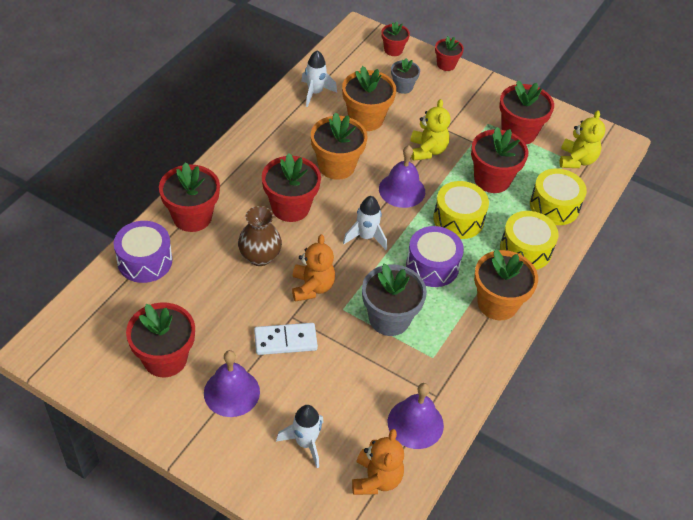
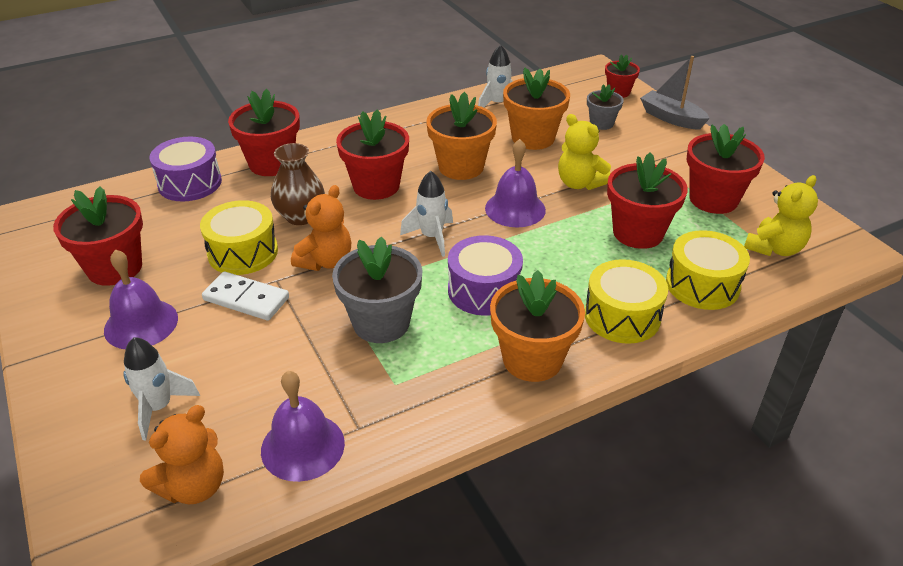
camera: 35 degrees right, 10 degrees down
(427, 150) = (579, 183): yellow teddy bear -> yellow teddy bear turned 105 degrees clockwise
(446, 64) = (671, 118): red flower pot -> grey boat
(458, 219) = (559, 257): yellow drum -> yellow drum (243, 252)

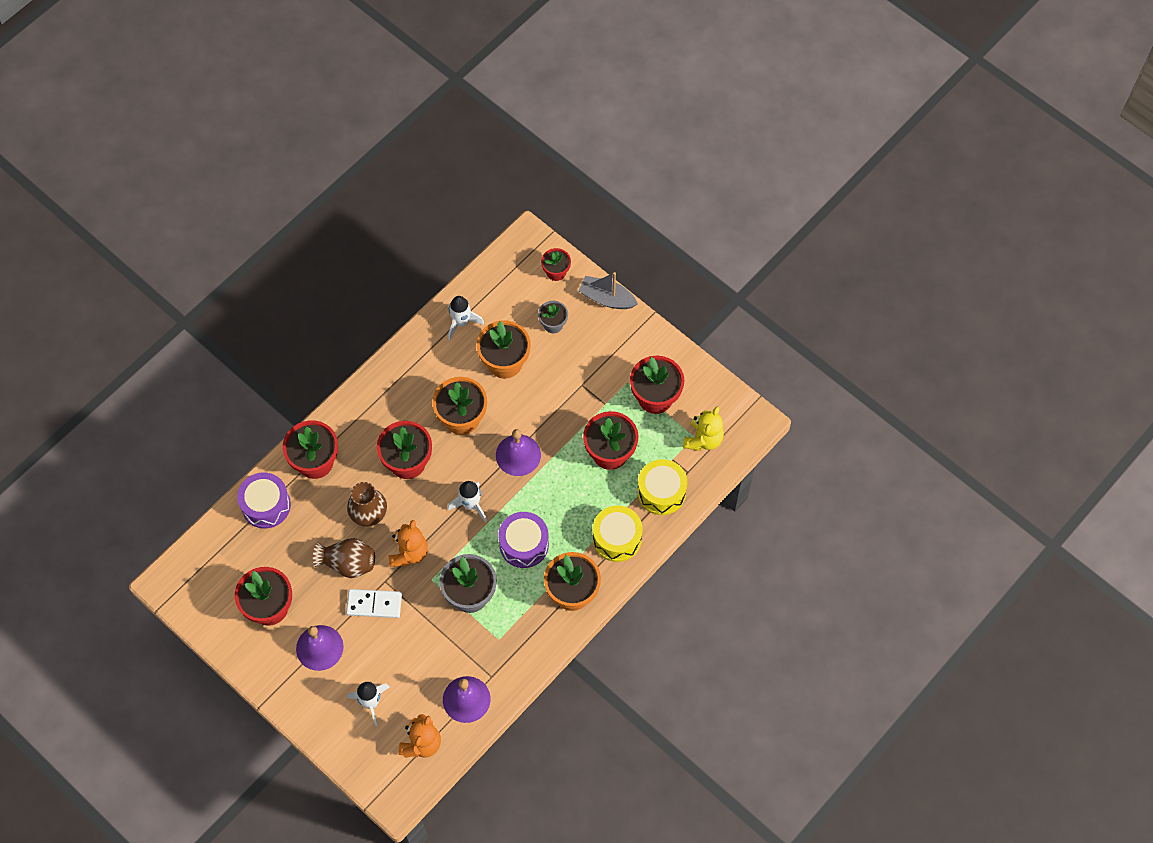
camera: 20 degrees left, 25 degrees up
(243, 252) = (348, 563): yellow drum -> brown vase
(579, 183) = (556, 409): yellow teddy bear -> none

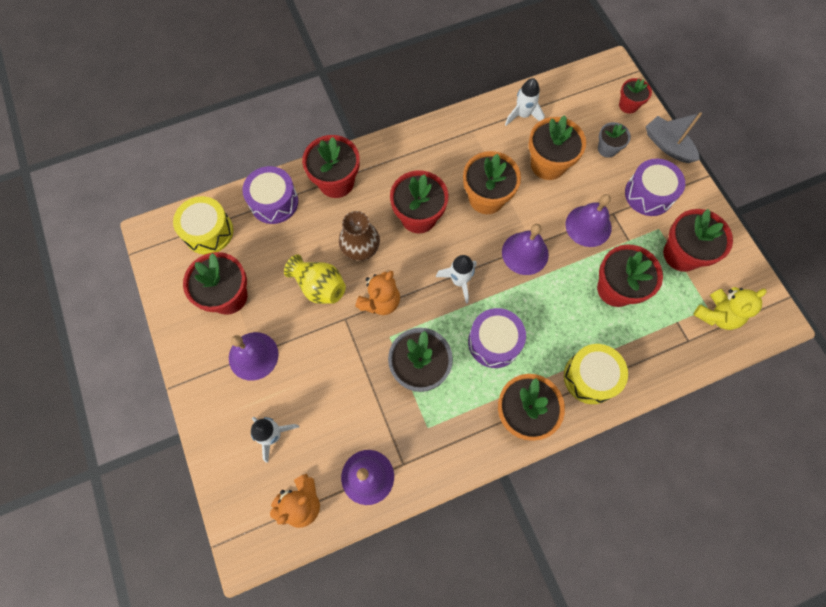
camera: 25 degrees right, 5 degrees up
(348, 563) = (319, 286): brown vase -> yellow vase
(374, 604) = (324, 337): white domino -> none
(564, 406) = (588, 226): none -> purple bell
(607, 353) = (648, 194): none -> purple drum
(661, 492) = (654, 350): yellow drum -> yellow drum (208, 232)

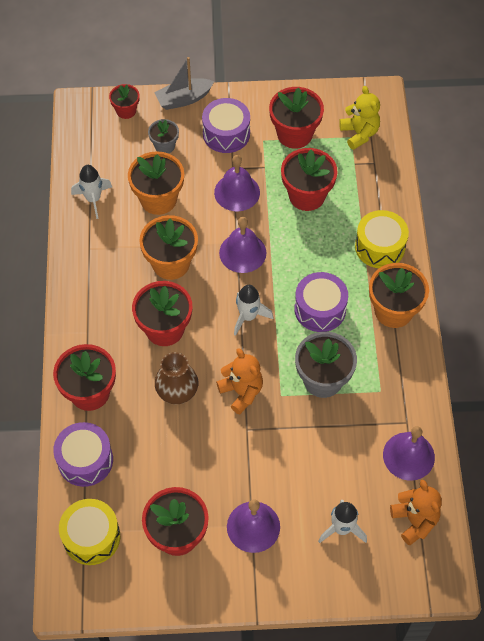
camera: 70 degrees left, 10 degrees down
(319, 286) = (203, 443): yellow vase -> none

